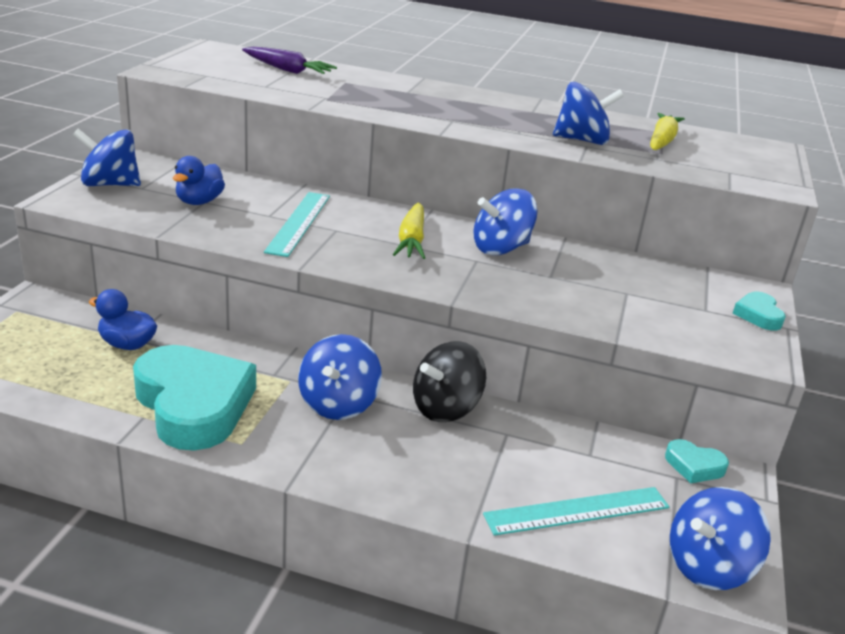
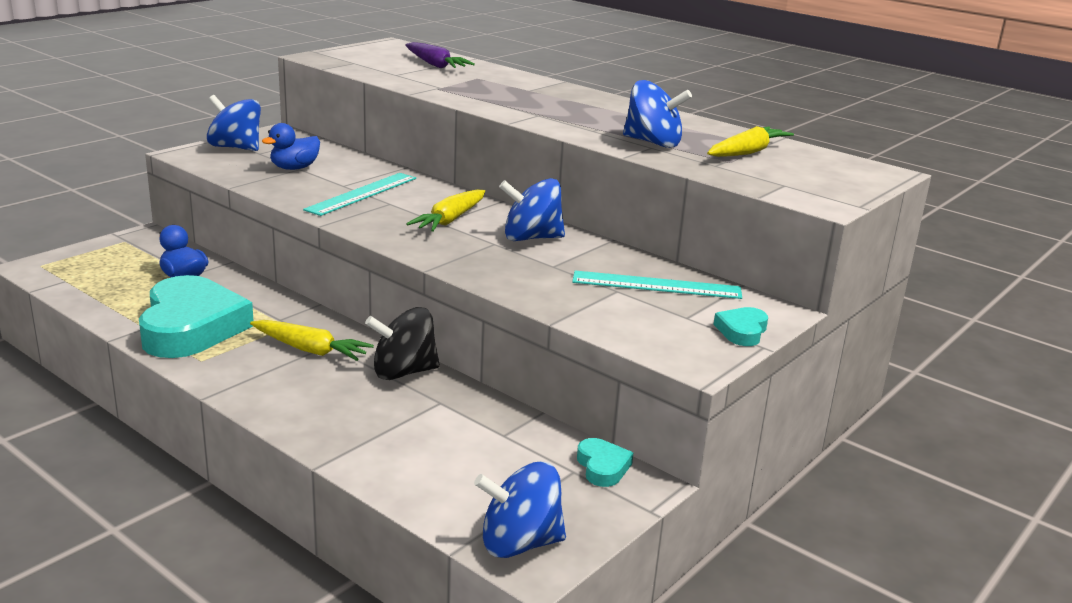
camera: 25 degrees right, 5 degrees down
(338, 404) = (310, 350): blue spinning top -> yellow carrot
(577, 511) = (439, 471): turquoise ruler -> turquoise ruler (656, 285)
(694, 466) = (602, 467): turquoise heart -> turquoise heart turned 150 degrees counterclockwise

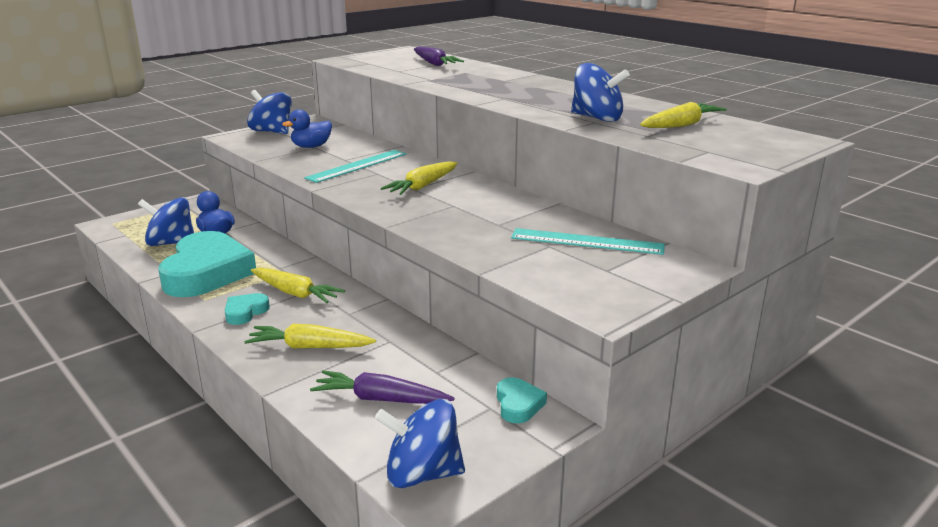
camera: 10 degrees right, 0 degrees up
(349, 412) = (309, 347): none -> yellow carrot
(403, 372) = (366, 314): black spinning top -> none
(450, 467) = (380, 399): none -> purple carrot
(531, 238) = (487, 201): blue spinning top -> blue spinning top (171, 243)
(742, 331) = (656, 283): turquoise heart -> turquoise heart (245, 312)

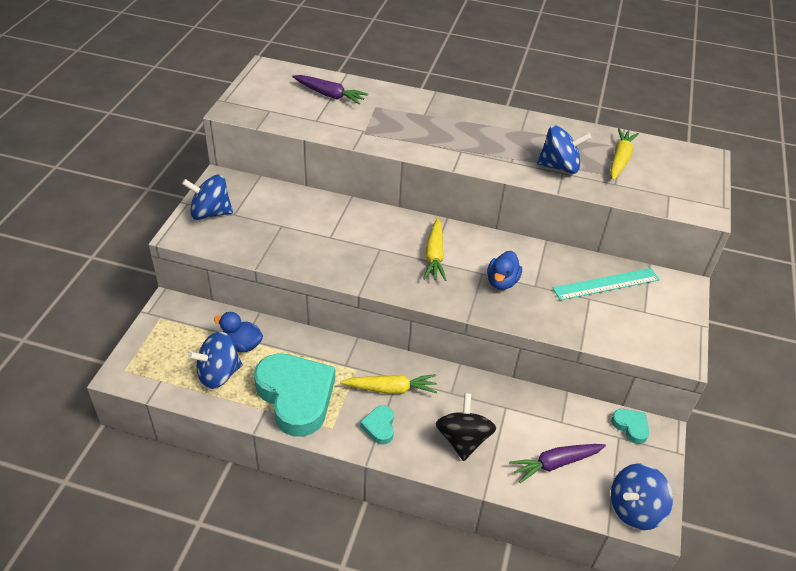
camera: 35 degrees left, 20 degrees up
(309, 347) = (463, 440): yellow carrot -> black spinning top
(311, 147) = (277, 226): blue duck -> blue duck (502, 282)
(357, 166) = (352, 243): turquoise ruler -> none

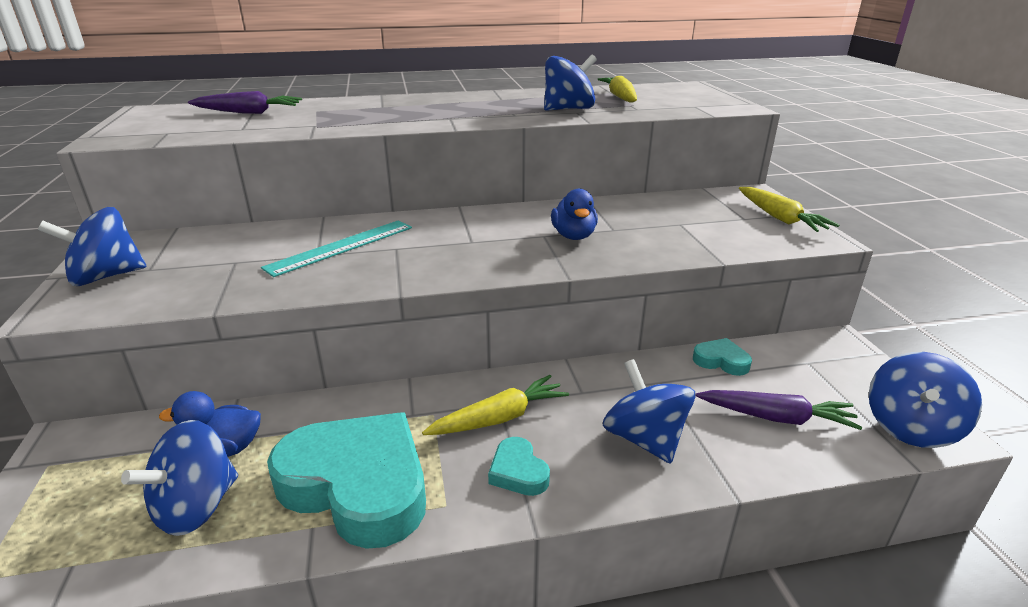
camera: 25 degrees left, 15 degrees down
(434, 256) = (472, 236): yellow carrot -> yellow carrot (780, 218)
(463, 440) = (644, 439): black spinning top -> blue spinning top
(555, 464) = (777, 418): purple carrot -> purple carrot turned 120 degrees counterclockwise
(606, 284) = (682, 210): turquoise ruler -> turquoise ruler (341, 247)
(630, 427) = (808, 348): turquoise heart -> turquoise heart (721, 361)

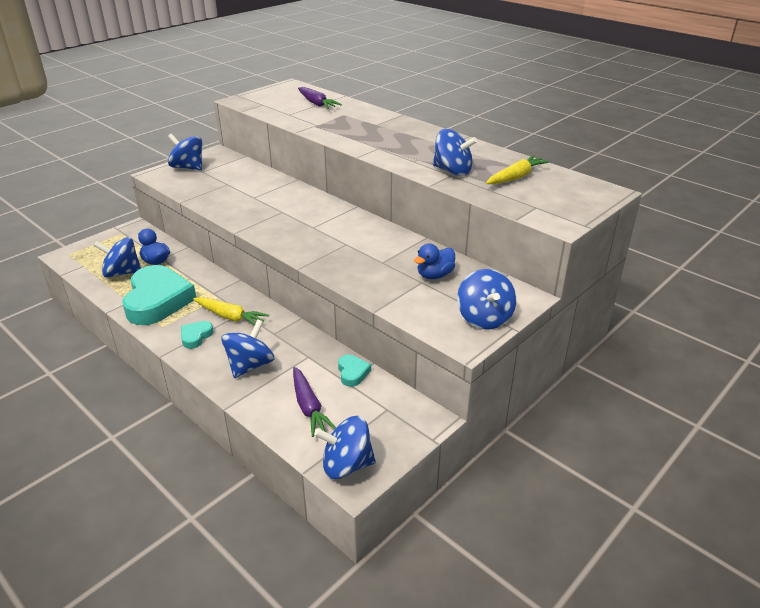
camera: 55 degrees right, 5 degrees up
(341, 247) = (268, 199): turquoise ruler -> none
(574, 236) = (356, 253): blue duck -> blue duck (434, 275)
(780, 218) = (484, 318): yellow carrot -> blue spinning top

